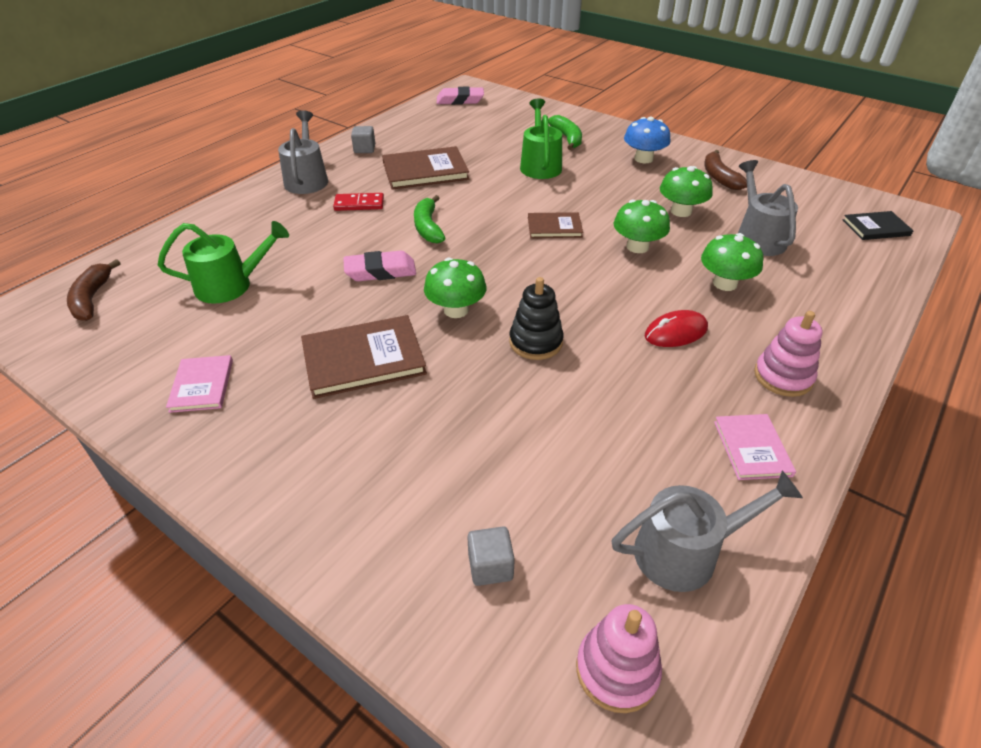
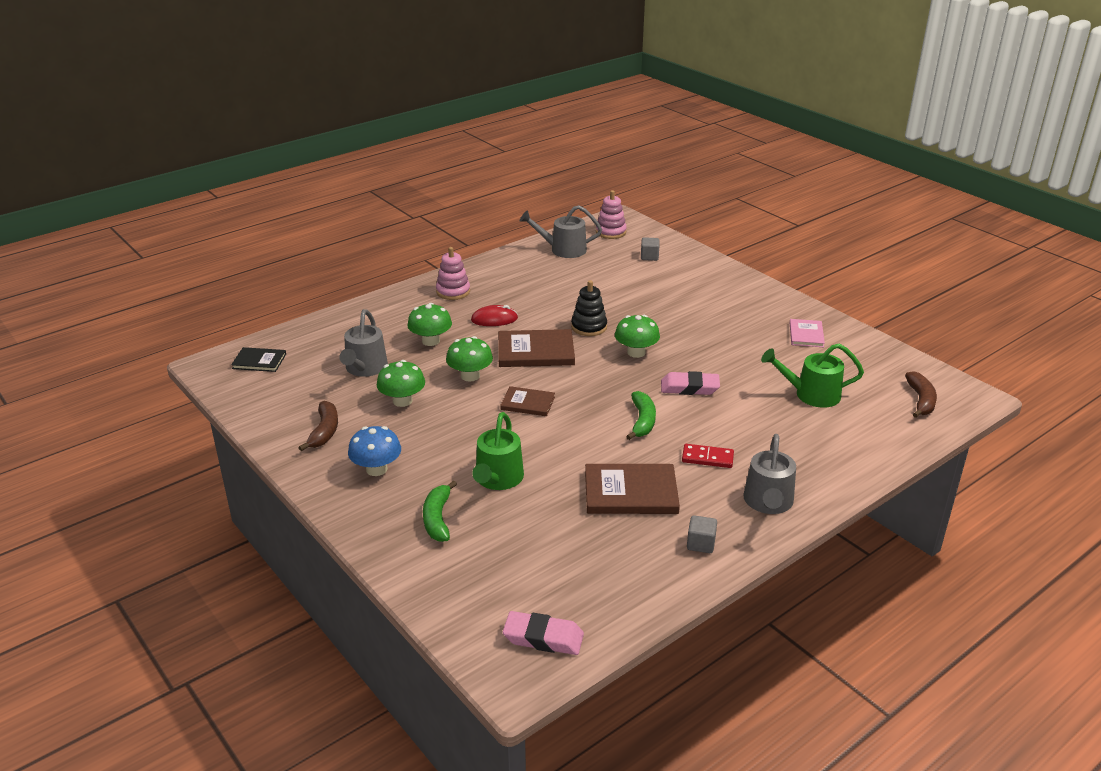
camera: 165 degrees left, 10 degrees down
(363, 359) = (704, 334): brown book -> brown book (535, 351)
(752, 448) = (502, 271): pink book -> none

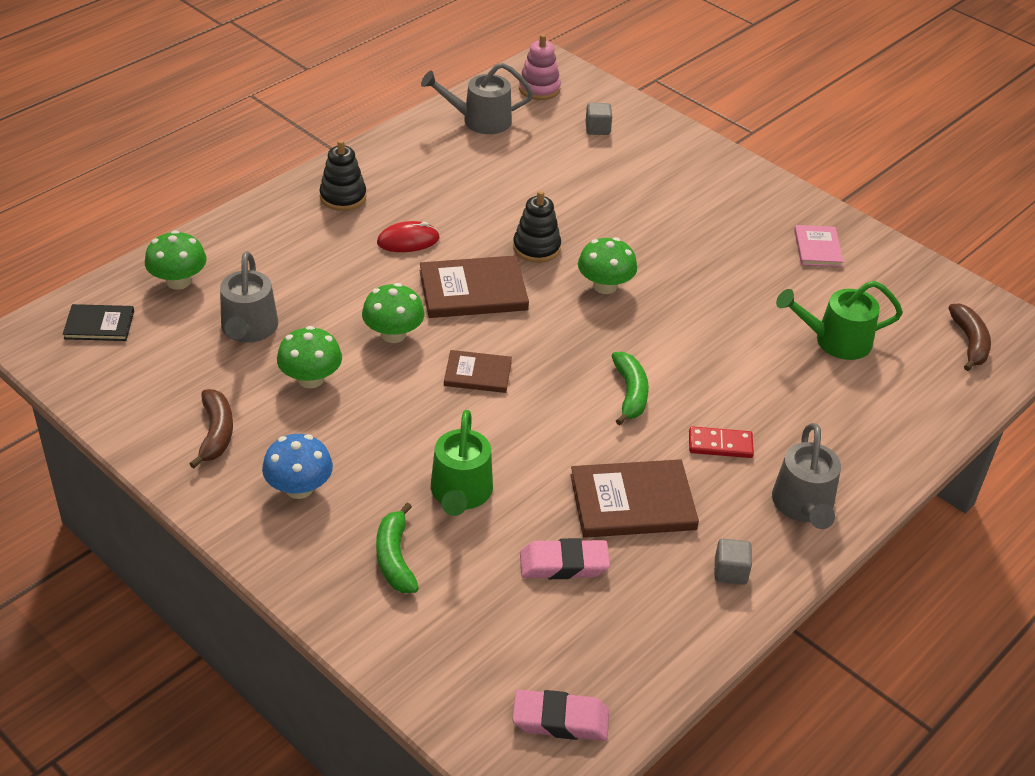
camera: 10 degrees left, 10 degrees up
(431, 341) = (329, 280): green mushroom -> green mushroom (178, 281)
(453, 292) = (343, 197): pink stacking toy -> black stacking toy
(689, 388) = (682, 338): pink eraser -> pink eraser (563, 564)

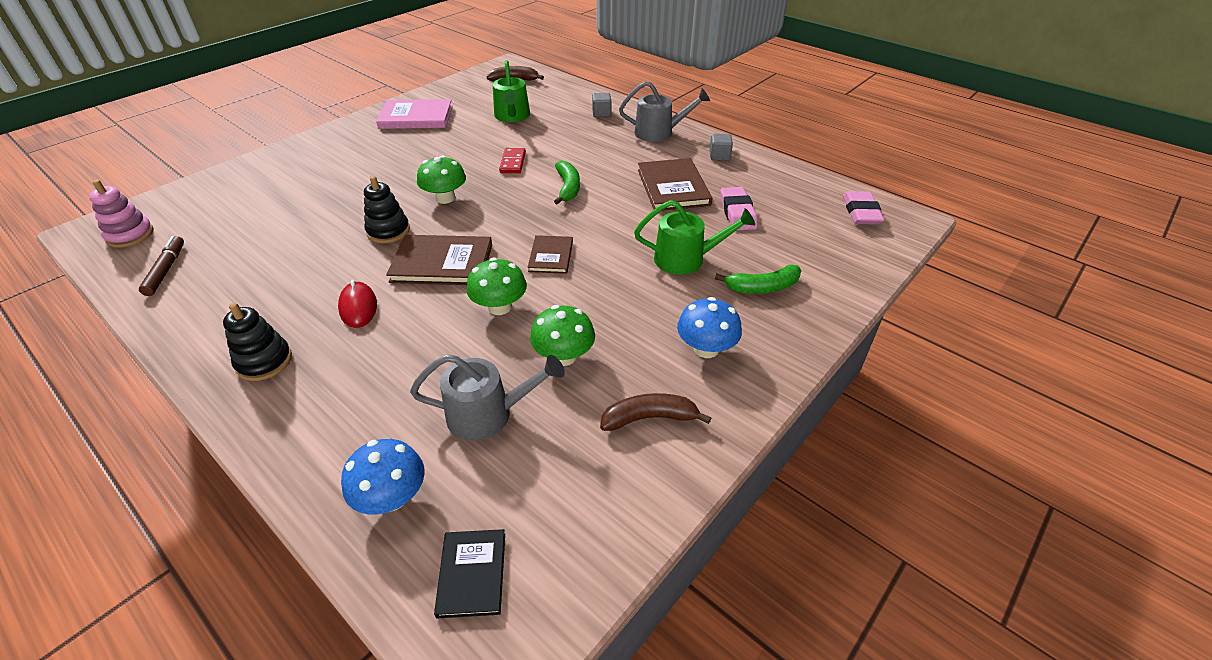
camera: 90 degrees left, 0 degrees up
(178, 281) = (392, 497): green mushroom -> blue mushroom
(473, 290) = (442, 263): brown book -> brown book turned 75 degrees counterclockwise
(480, 120) = (166, 270): grey watering can -> brown marker
(597, 129) = (220, 202): grey cube -> grey cube (601, 113)
(630, 393) = (568, 188): green banana -> green banana turned 90 degrees clockwise
(720, 444) = (613, 156): red domino -> red domino (513, 162)
(817, 248) = (416, 117): pink book -> pink book, size x1.69

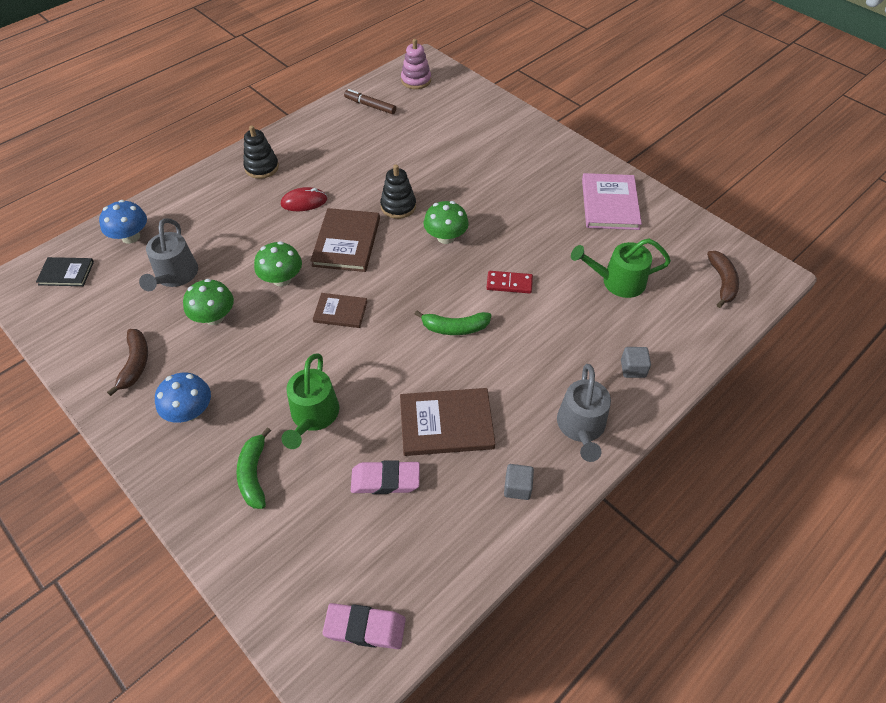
camera: 95 degrees right, 10 degrees up
(166, 270) = (370, 106): brown marker -> brown marker turned 150 degrees counterclockwise

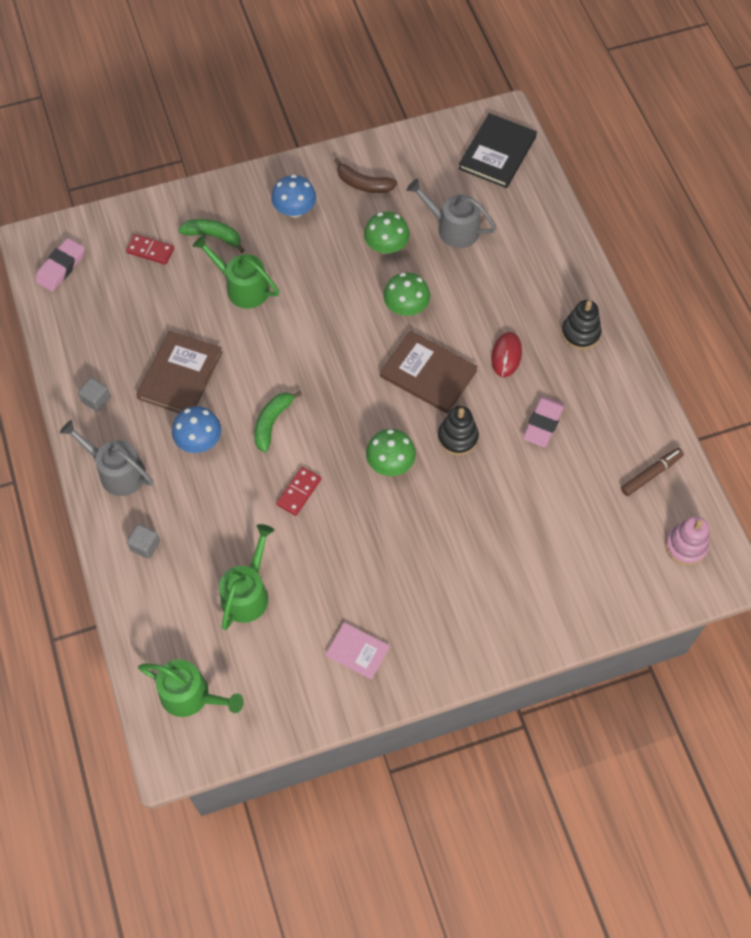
camera: 115 degrees right, 10 degrees up
(66, 273) = (497, 153): black book -> black book, size x1.69
(131, 237) = (523, 205): blue mushroom -> blue mushroom (199, 441)
(299, 532) = (150, 250): none -> red domino
(340, 312) = (341, 340): brown book -> none
(385, 480) = (157, 316): pink eraser -> pink eraser (543, 424)
(610, 204) = (357, 651): pink book -> pink book, size x0.59
(722, 282) = (191, 695): brown banana -> green watering can

